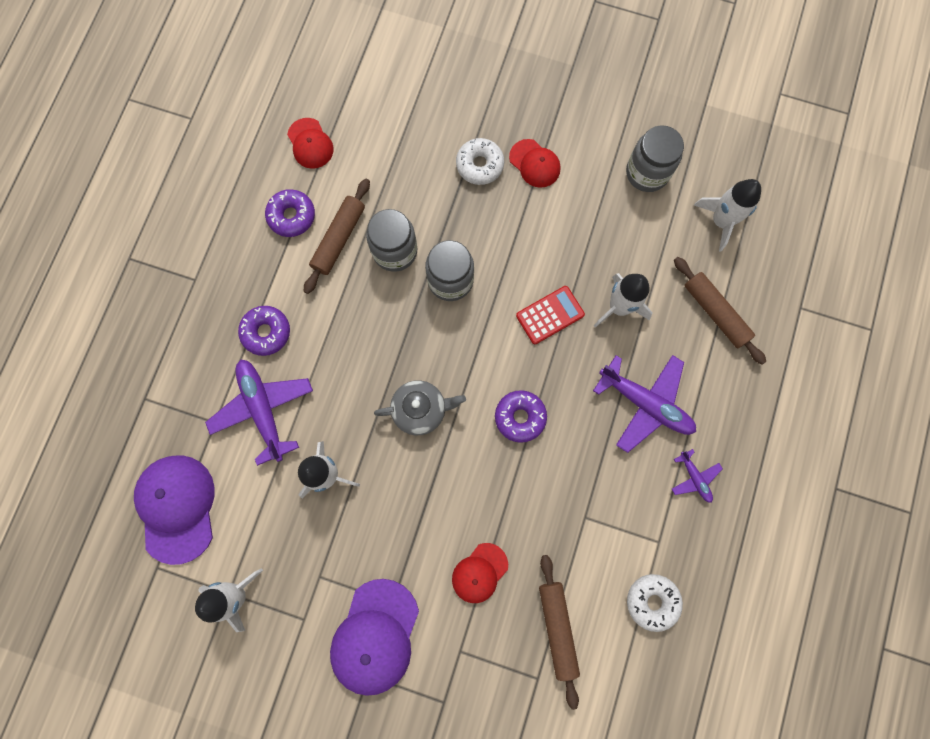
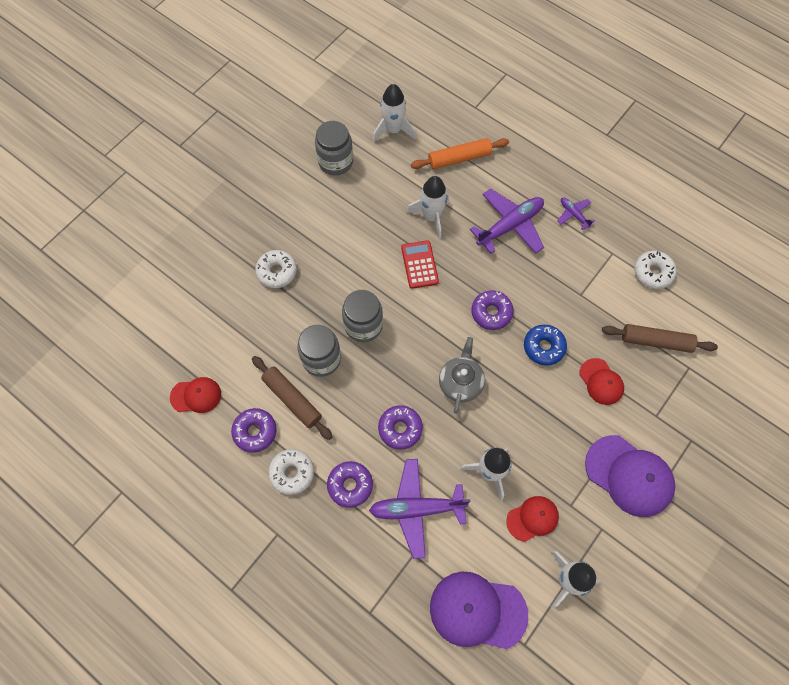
camera: 70 degrees left, 10 degrees down
(261, 269) = (292, 473): none -> white donut
(344, 362) = (400, 429): none -> purple donut
(499, 492) = (543, 347): none -> blue donut
(535, 163) = (293, 233): red cap -> red cap (532, 518)
(694, 478) = (573, 214): purple plane -> purple plane turned 120 degrees counterclockwise
(715, 313) = (459, 158): brown rolling pin -> orange rolling pin

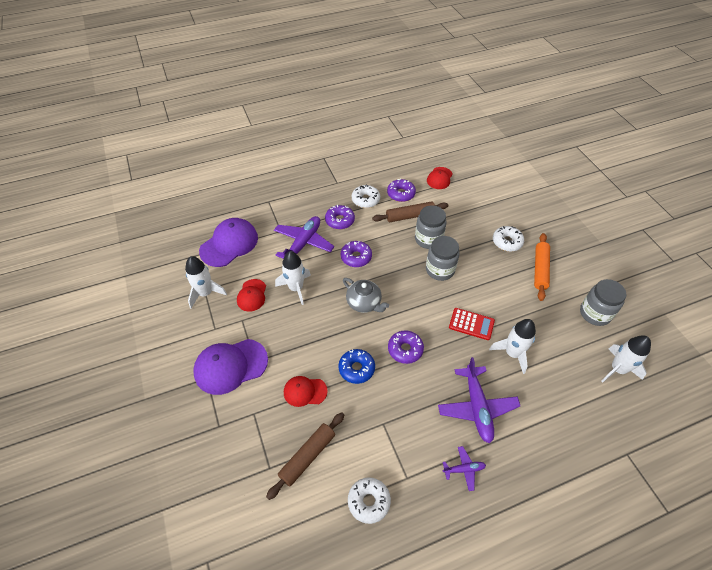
camera: 120 degrees right, 15 degrees down
(459, 158) = (566, 406): orange rolling pin -> orange rolling pin (540, 269)

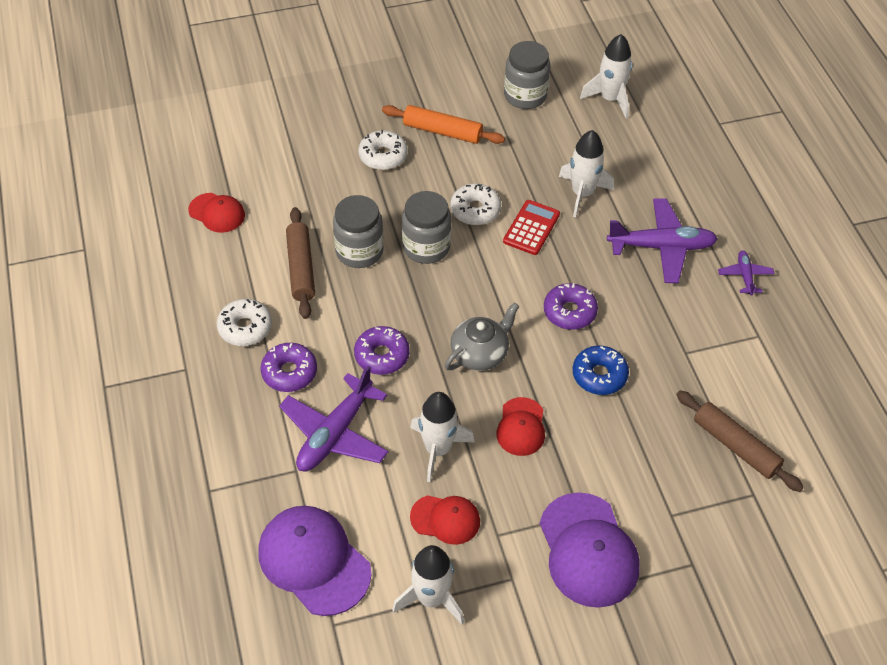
camera: 85 degrees left, 0 degrees up
(303, 243) = (335, 433): purple plane -> purple plane turned 90 degrees counterclockwise
(305, 391) = (636, 445): red cap -> red cap (521, 427)
(369, 501) = (791, 380): white donut -> white donut (475, 210)
(401, 194) = (242, 273): purple donut -> none

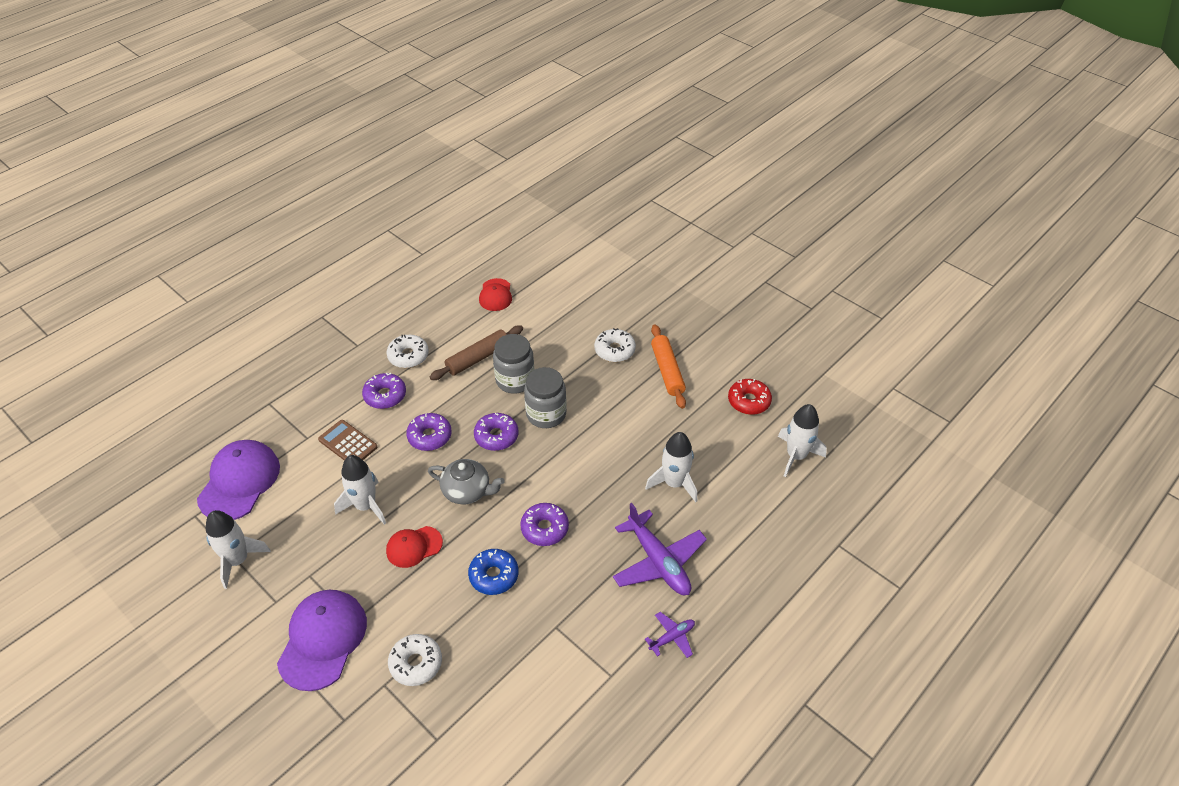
camera: 60 degrees right, 5 degrees down
(335, 433) = (348, 443): purple plane -> brown calculator
(425, 299) = (496, 436): none -> purple donut
(445, 519) = (307, 538): red cap -> none
(475, 210) = (604, 425): white donut -> white donut (416, 663)
(525, 96) = (749, 401): grey jar -> red donut
(531, 228) = (612, 467): red calculator -> none
(588, 550) = (323, 640): purple cap -> purple cap turned 150 degrees clockwise
(735, 446) = (479, 705): brown rolling pin -> none

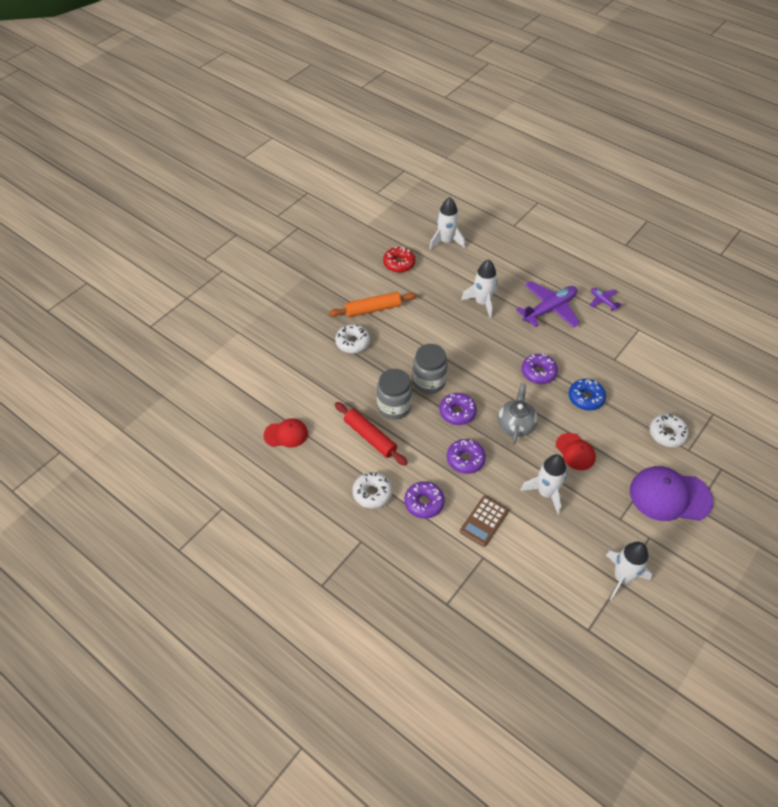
camera: 95 degrees left, 5 degrees up
(239, 482) = (544, 602): purple cap -> none
(478, 358) = (370, 437): brown rolling pin -> red rolling pin

